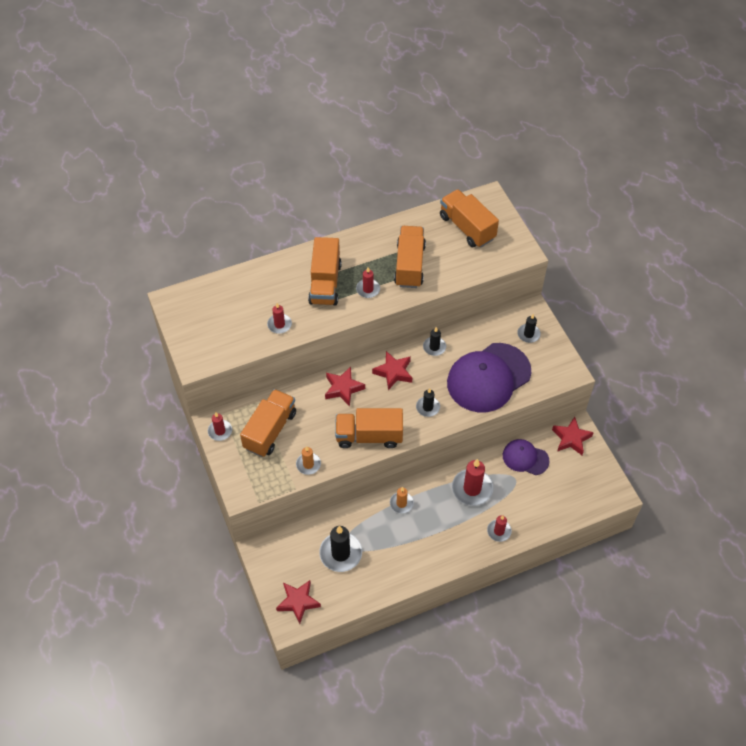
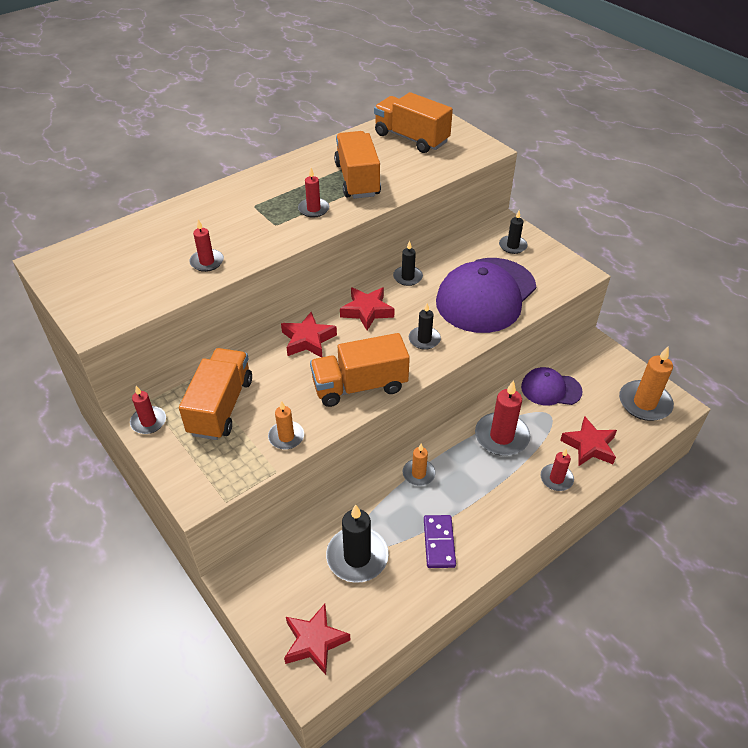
camera: 15 degrees left, 10 degrees down
(325, 283) = (256, 212): orange truck -> none
(399, 557) = (439, 542): none -> purple domino
(571, 438) = (593, 358): red star -> red star (589, 446)
(593, 487) = (644, 403): none -> orange candle

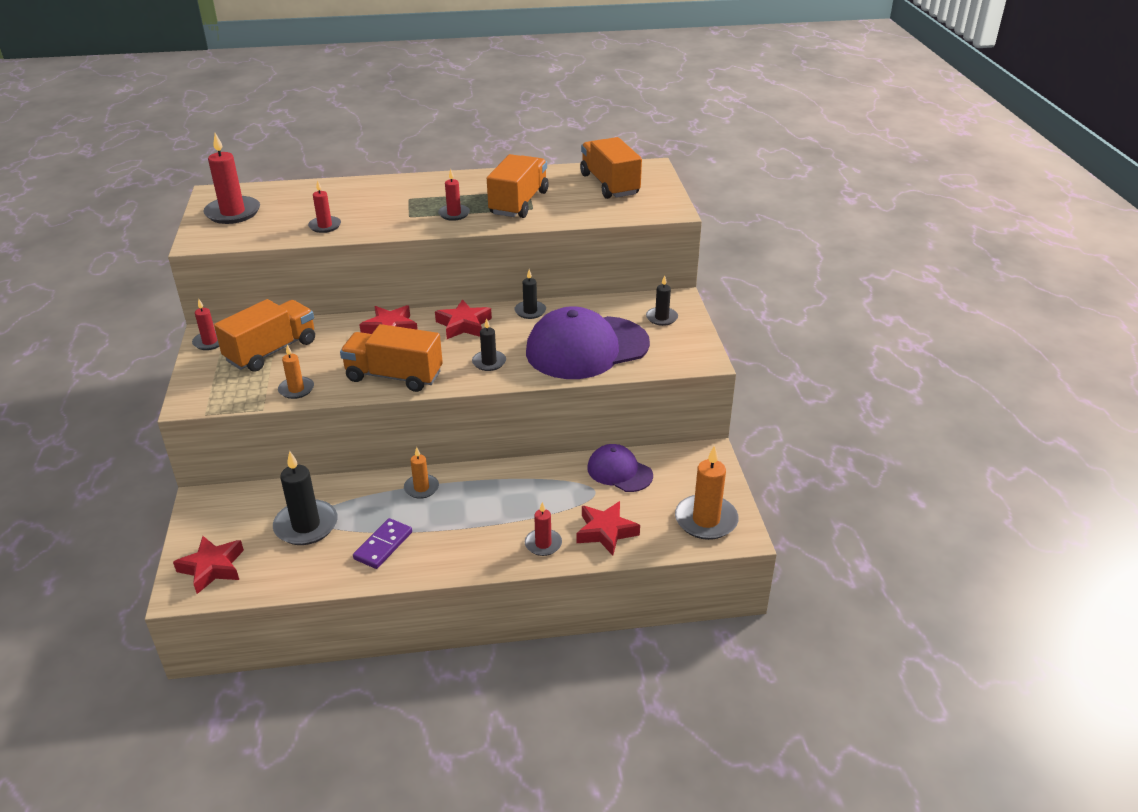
camera: 30 degrees right, 10 degrees down
(501, 436) = (528, 490): red candle -> red candle (233, 213)

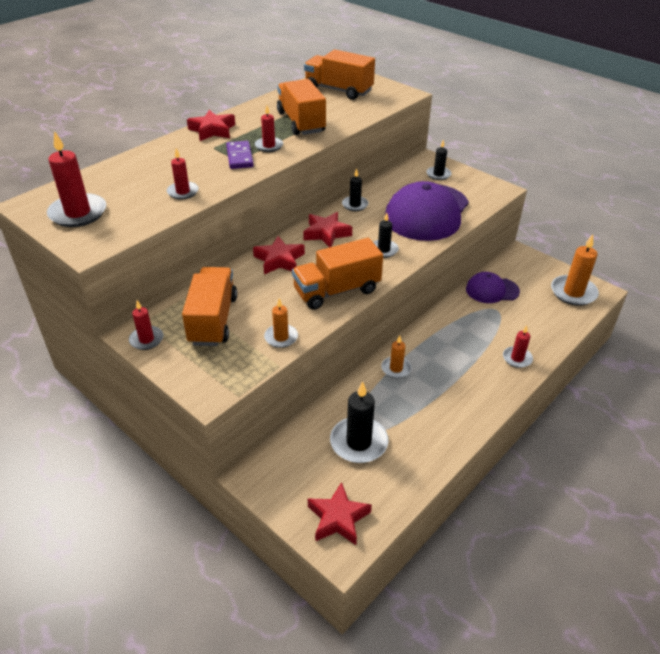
camera: 40 degrees left, 5 degrees up
(383, 545) = (429, 421): purple domino -> purple domino (240, 157)
(606, 532) = (537, 330): red star -> red star (212, 130)

